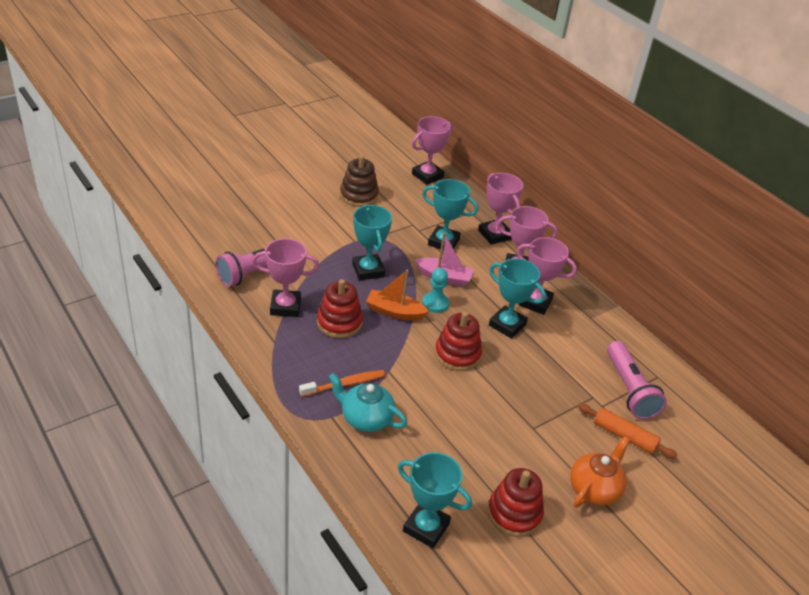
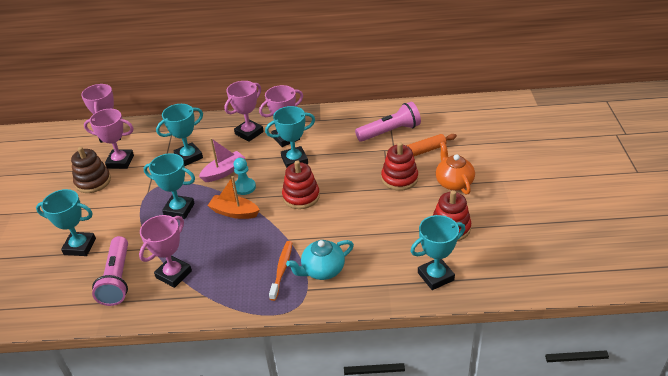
camera: 50 degrees left, 0 degrees up
(276, 229) = (80, 246): none -> turquoise trophy
(339, 322) = (218, 248): red stacking toy -> red stacking toy (399, 178)
(394, 312) = (234, 212): orange boat -> orange boat turned 60 degrees clockwise
(494, 235) = (206, 128): pink trophy -> pink trophy (120, 161)
(629, 390) = (390, 132): pink flashlight -> pink flashlight turned 45 degrees counterclockwise

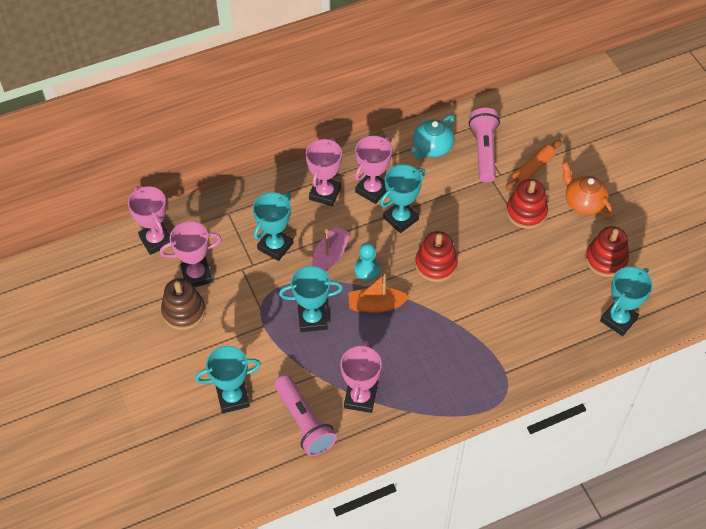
camera: 25 degrees left, 15 degrees up
(282, 269) = (467, 358): orange toothbrush -> none
(322, 270) = (508, 346): turquoise teapot -> turquoise teapot (432, 148)
(390, 132) = (484, 151): pink flashlight -> pink flashlight turned 45 degrees counterclockwise

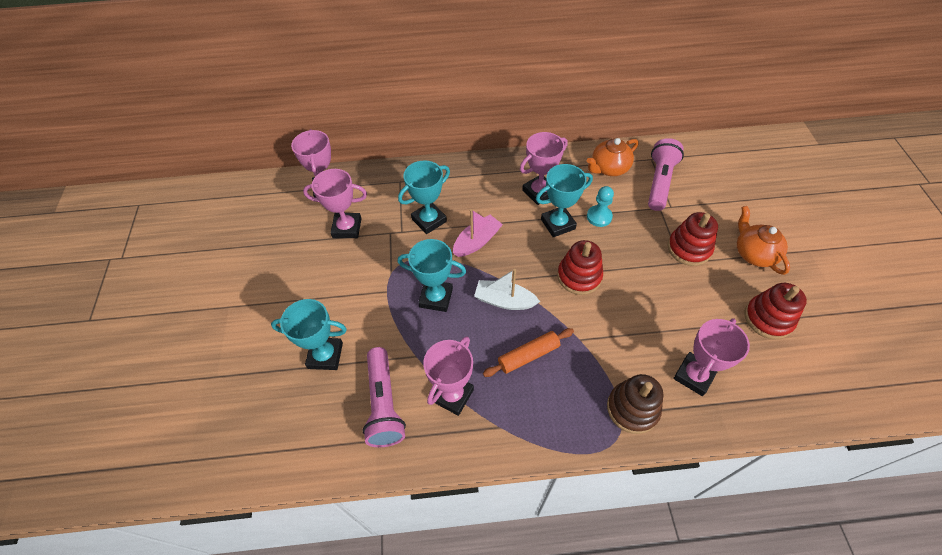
camera: 20 degrees right, 0 degrees up
(183, 311) = (320, 258): brown stacking toy -> brown stacking toy (632, 408)
(325, 193) = (493, 185): pink trophy -> pink trophy (694, 376)
(367, 269) = (507, 264): turquoise pawn -> turquoise pawn (599, 217)
(376, 305) = (504, 301): orange boat -> white boat
(432, 148) = (609, 168): turquoise teapot -> orange teapot
(532, 169) = (705, 209): orange rolling pin -> orange rolling pin (528, 355)
(618, 320) = (771, 390): turquoise trophy -> none

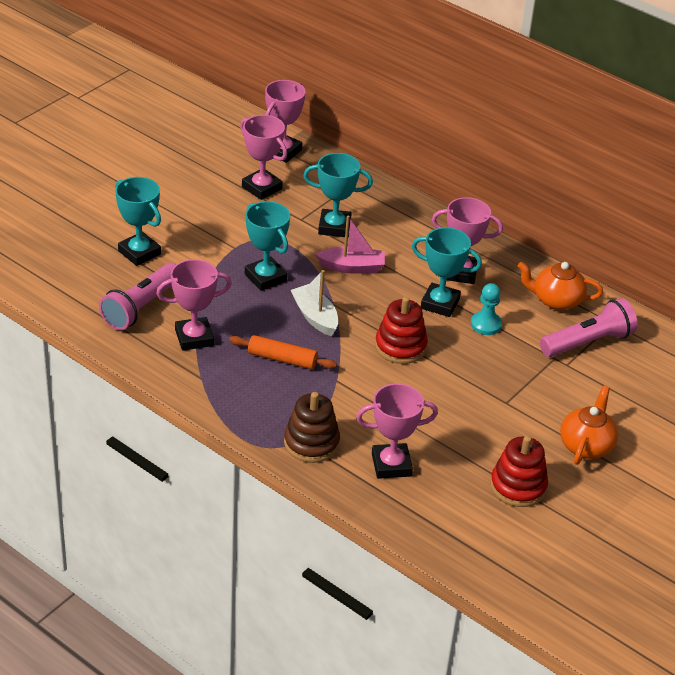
camera: 40 degrees right, 15 degrees down
(689, 248) = (530, 400): red stacking toy -> none

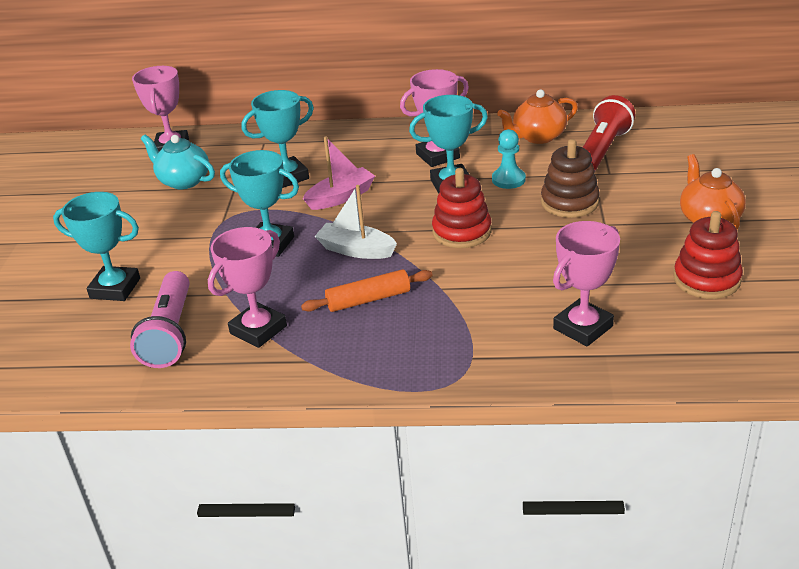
camera: 30 degrees left, 5 degrees down
(262, 188) = (183, 181): pink trophy -> turquoise teapot
(311, 443) = (488, 353): brown stacking toy -> brown stacking toy (569, 202)
(588, 342) = (602, 151): pink flashlight -> red flashlight

